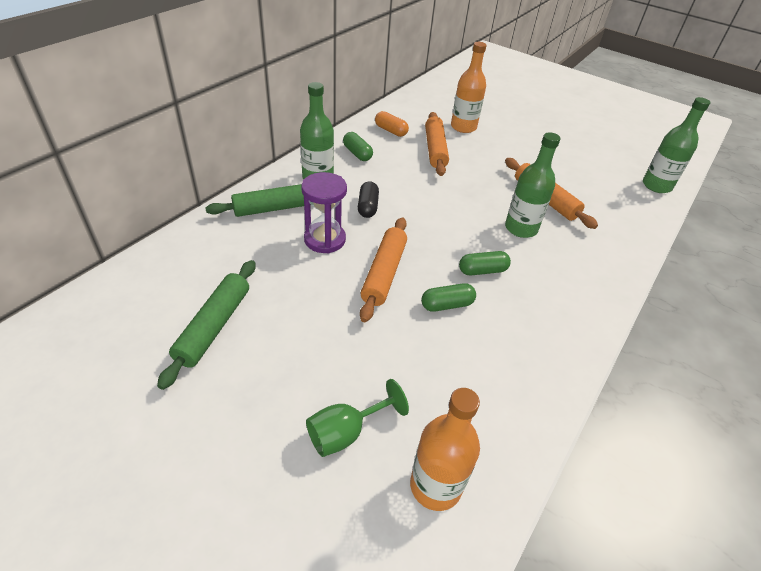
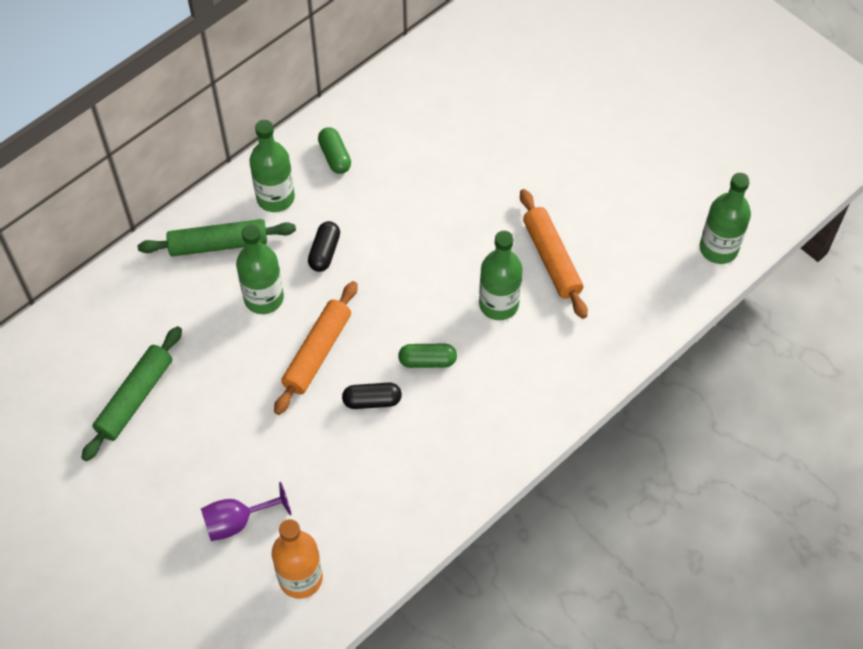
camera: 15 degrees right, 15 degrees up
(325, 239) = (264, 298): purple hourglass -> green bottle
(346, 432) = (237, 521): green goblet -> purple goblet
(391, 131) = (391, 114): orange capsule -> none
(435, 149) = (440, 155): orange rolling pin -> none
(447, 305) = (372, 401): green capsule -> black capsule
(463, 127) = (496, 112): orange bottle -> none

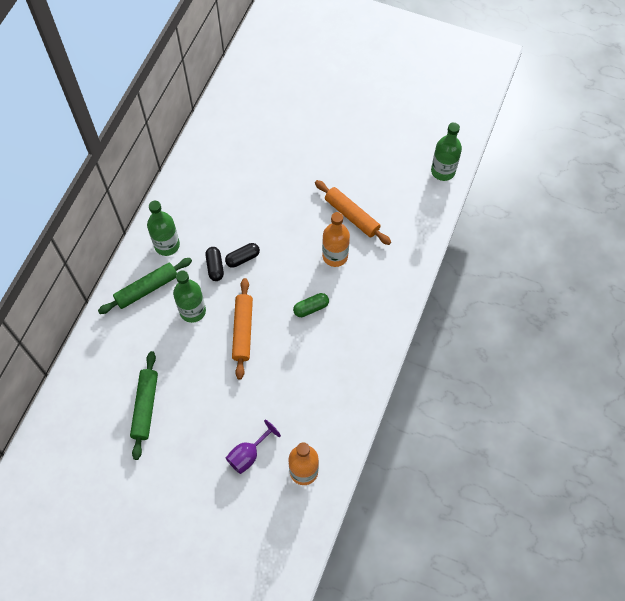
camera: 25 degrees left, 5 degrees up
(335, 157) = (190, 205): green capsule -> none
(372, 401) = (291, 346): black capsule -> black capsule (242, 258)
(498, 304) = (335, 256): green bottle -> orange bottle

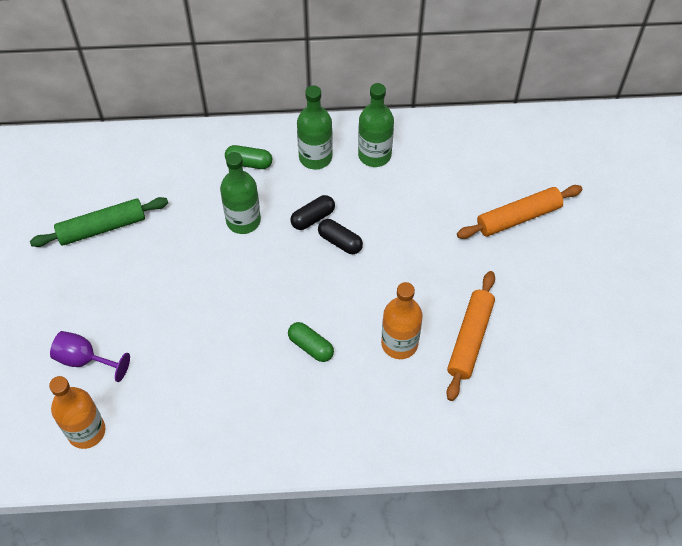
camera: 65 degrees right, 5 degrees down
(146, 289) = (249, 163): green rolling pin -> green capsule
(242, 330) = (243, 283): orange rolling pin -> orange rolling pin (518, 217)
(443, 171) = (610, 426): green bottle -> green bottle (374, 155)

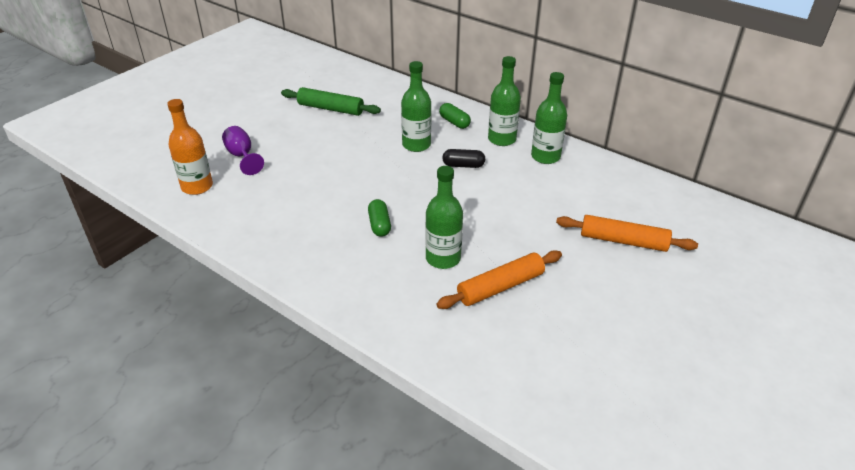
camera: 40 degrees right, 20 degrees down
(340, 241) = (467, 185): black capsule -> none
(399, 343) = (443, 258): orange bottle -> green bottle

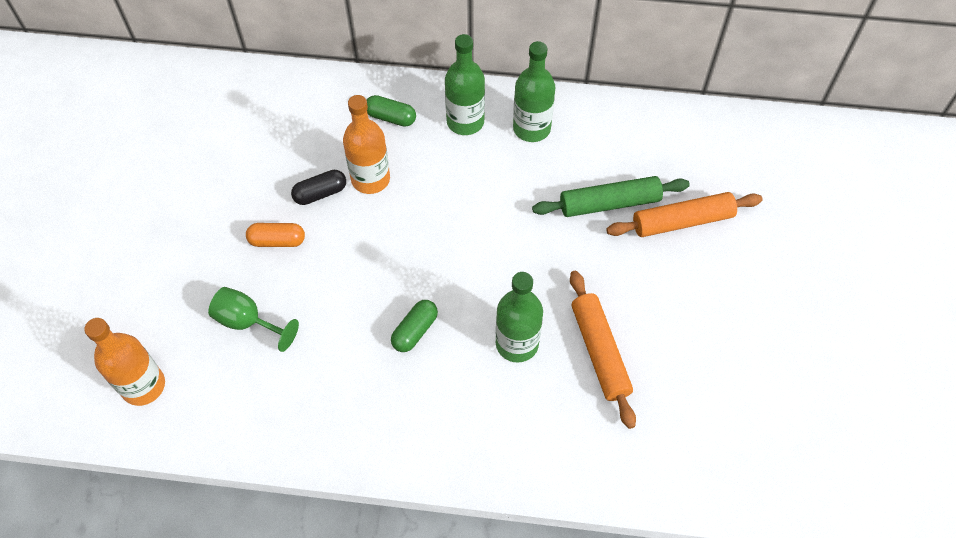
camera: 30 degrees left, 20 degrees up
(242, 156) = (162, 305): purple goblet -> none
(282, 181) = (248, 322): none -> green goblet
(330, 109) = (215, 164): green rolling pin -> green rolling pin (609, 204)
(334, 152) = (277, 241): none -> orange capsule
(379, 225) = (415, 331): green capsule -> green capsule turned 75 degrees clockwise
(416, 145) = (370, 179): green bottle -> orange bottle
(463, 165) = (448, 187): black capsule -> black capsule (320, 193)
(500, 287) = (600, 352): orange rolling pin -> orange rolling pin turned 45 degrees counterclockwise

